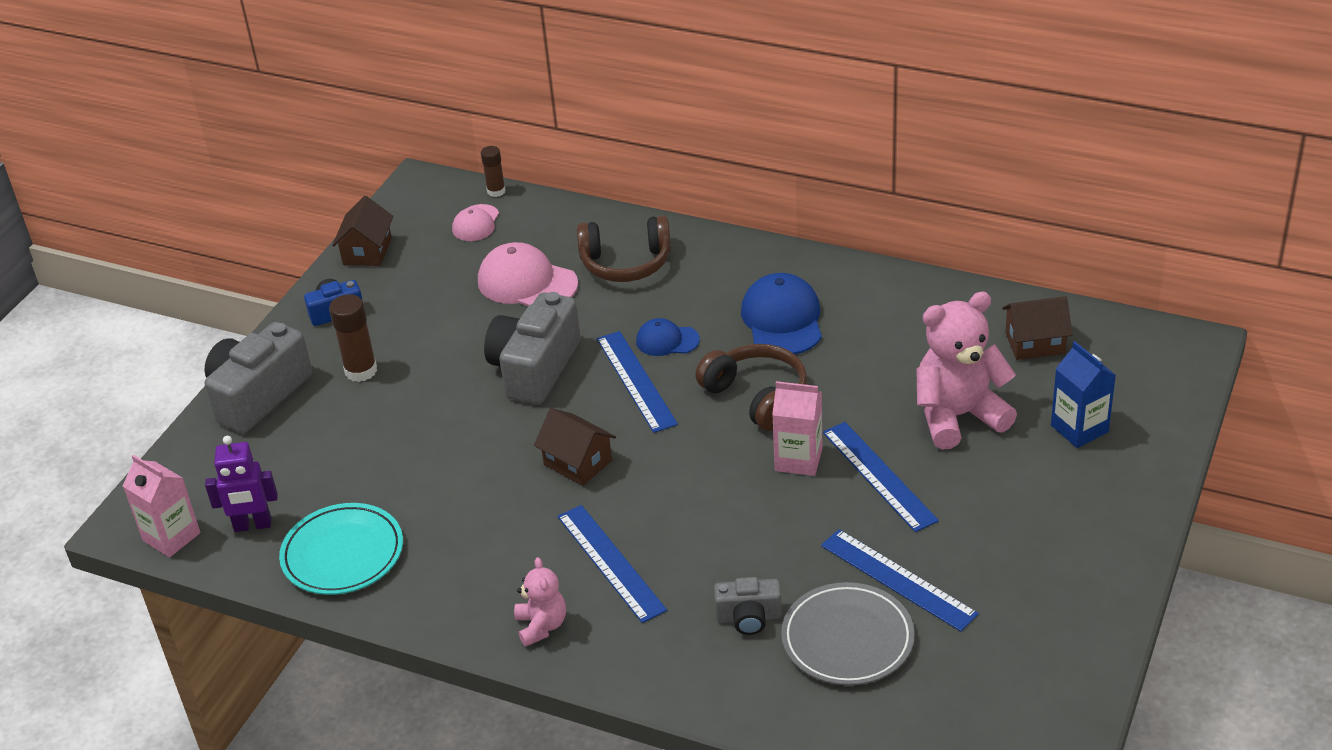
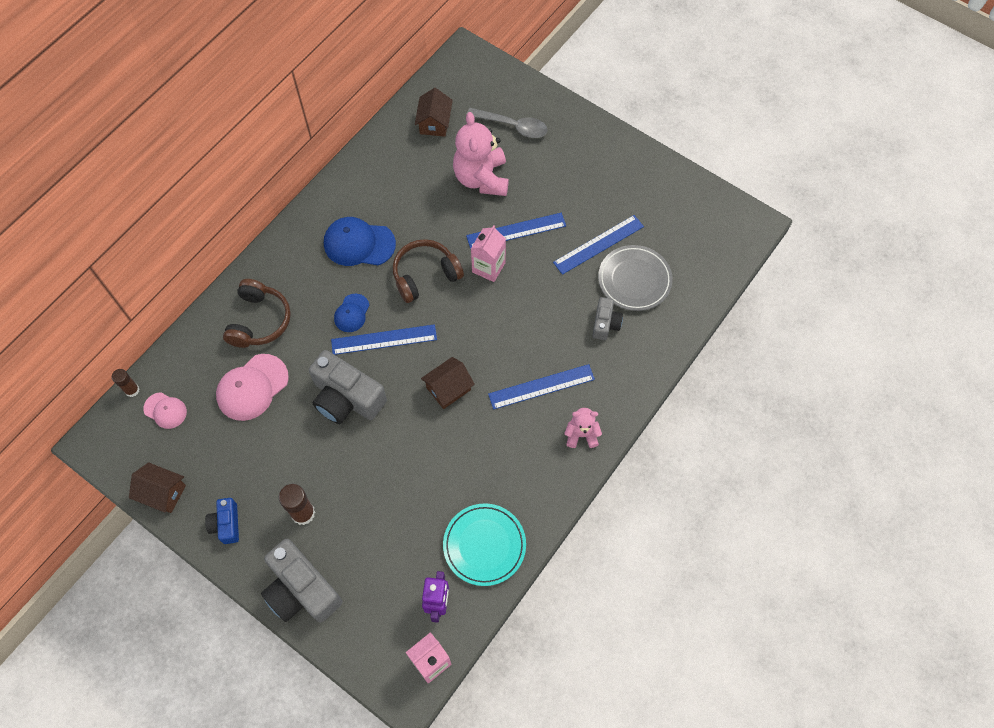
camera: 80 degrees left, 25 degrees up
(1079, 429) = (512, 126): blue carton -> grey spoon

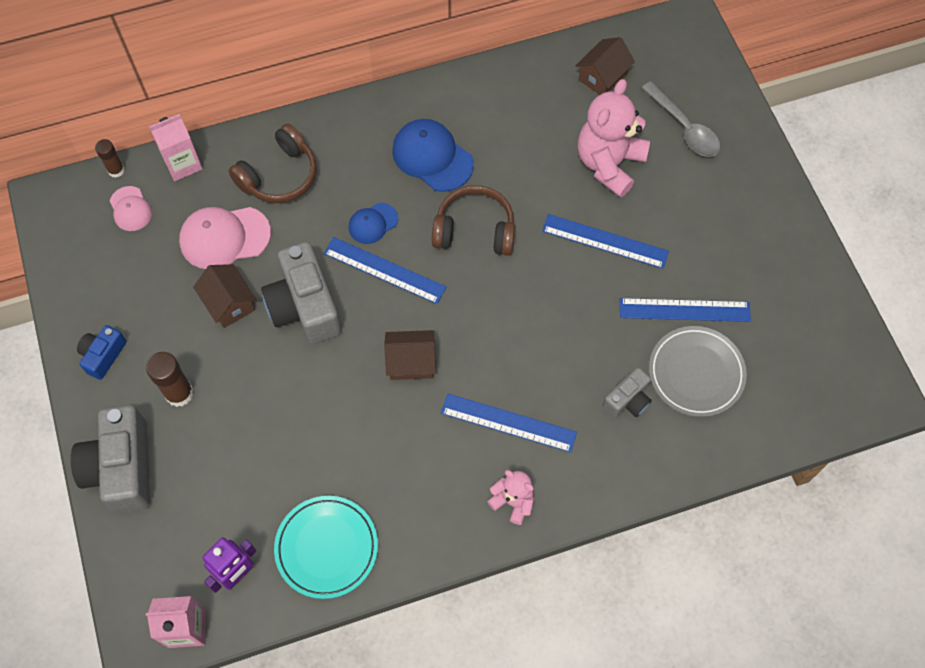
camera: 35 degrees right, 0 degrees up
(163, 493) = (70, 287): brown house -> brown house (229, 303)
(488, 267) = (546, 262): pink carton -> pink carton (183, 164)

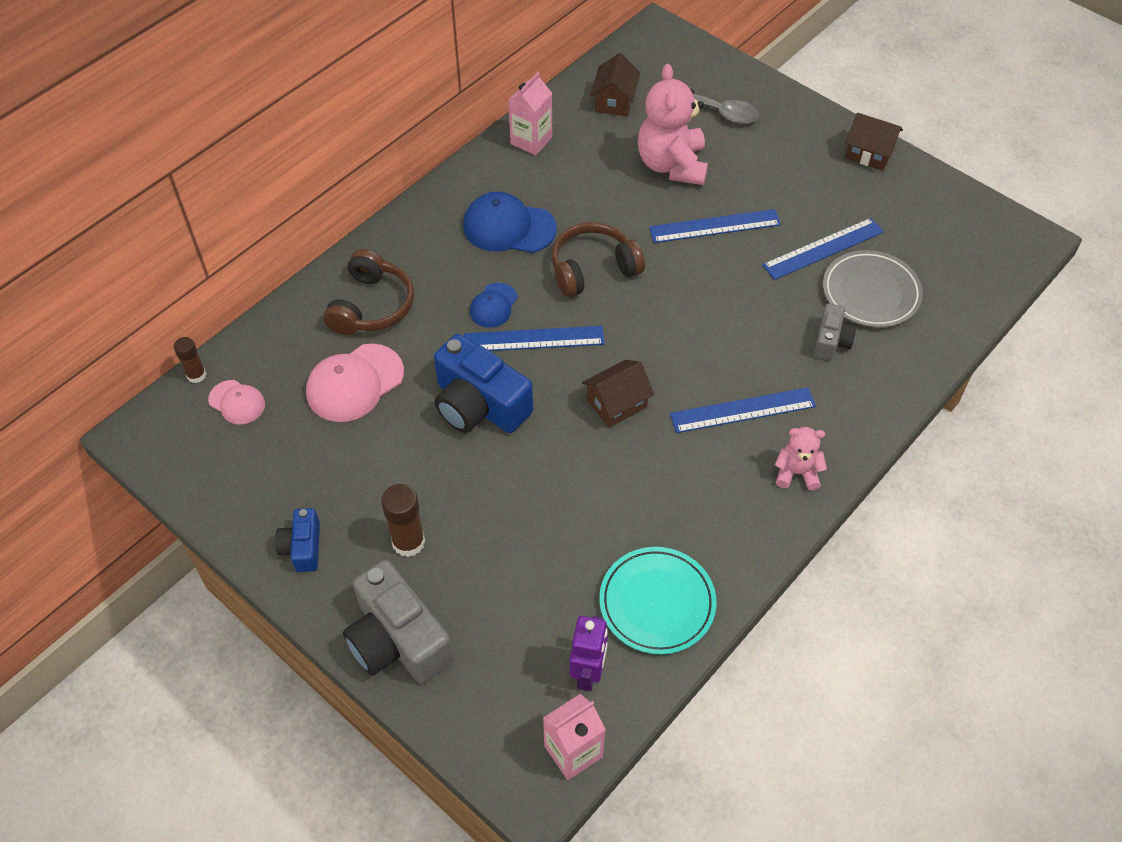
camera: 30 degrees left, 10 degrees down
(183, 164) = (264, 339): pink carton -> pink carton (531, 140)
(229, 303) = (402, 438): brown house -> brown house (869, 153)
(304, 306) = (479, 405): grey camera -> blue camera

